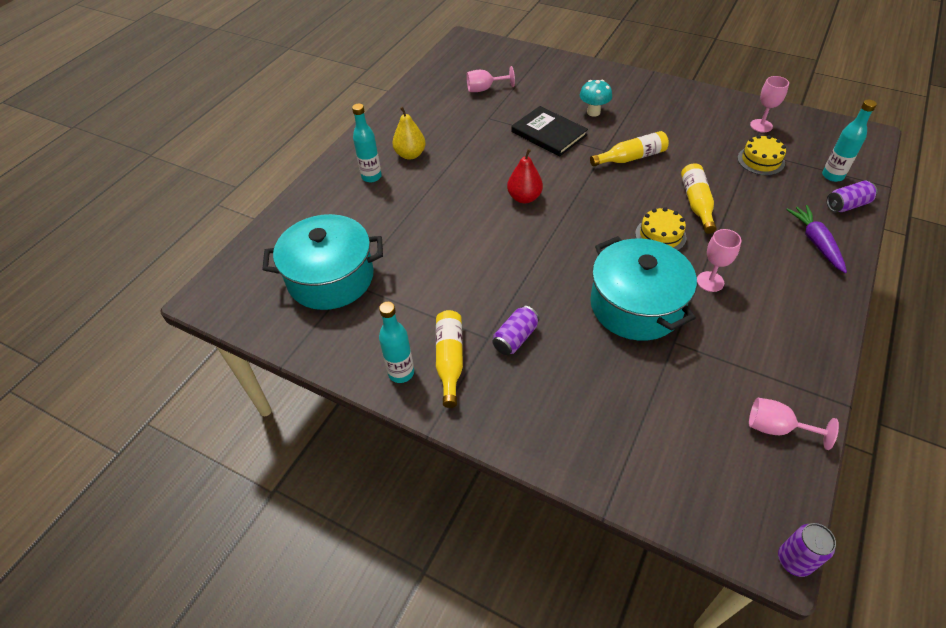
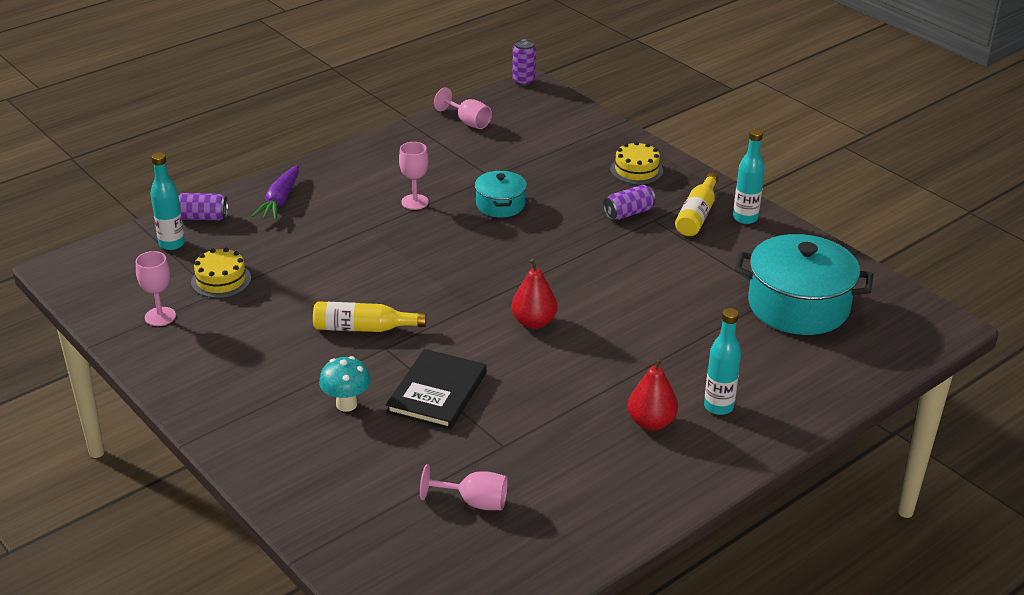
camera: 160 degrees left, 15 degrees down
(410, 154) = (651, 422): yellow pear -> red pear
(549, 133) = (437, 392): black book -> black book turned 45 degrees clockwise
(636, 305) = (500, 205): turquoise pot -> turquoise pot, size x0.53
(660, 235) = (419, 246): yellow cake -> yellow cake (636, 170)
(696, 203) = (348, 261): yellow bottle -> none

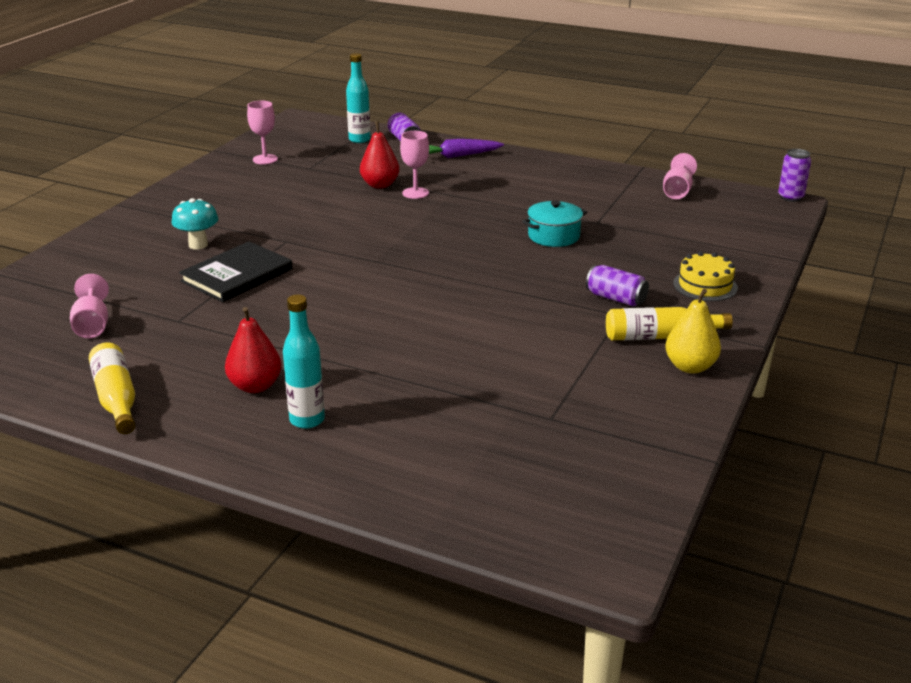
camera: 65 degrees right, 5 degrees down
(221, 280) = (328, 165): yellow cake -> none
(363, 328) = (306, 227): yellow bottle -> yellow bottle (116, 399)
(415, 202) = (514, 202): pink goblet -> pink goblet (415, 193)
(437, 392) = (237, 275): black book -> black book turned 45 degrees counterclockwise
(534, 322) = (376, 293): red pear -> red pear (380, 185)
(745, 218) = (690, 367): turquoise bottle -> yellow pear
(798, 306) = (543, 436): turquoise pot -> none

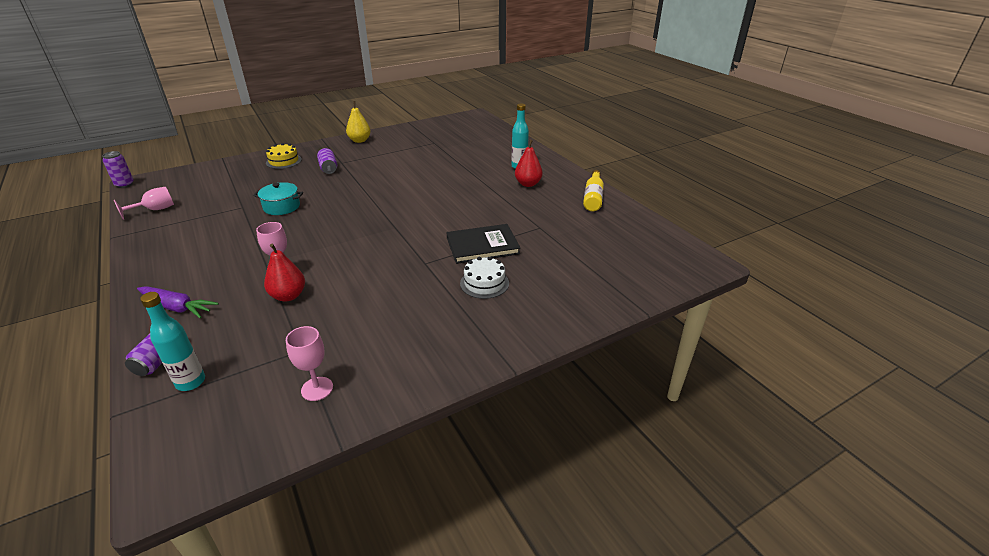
camera: 145 degrees left, 5 degrees up
(92, 325) = (589, 241): pink goblet -> none
(198, 245) = (484, 283): turquoise mushroom -> white cake
(660, 336) = (346, 151): yellow bottle -> none

